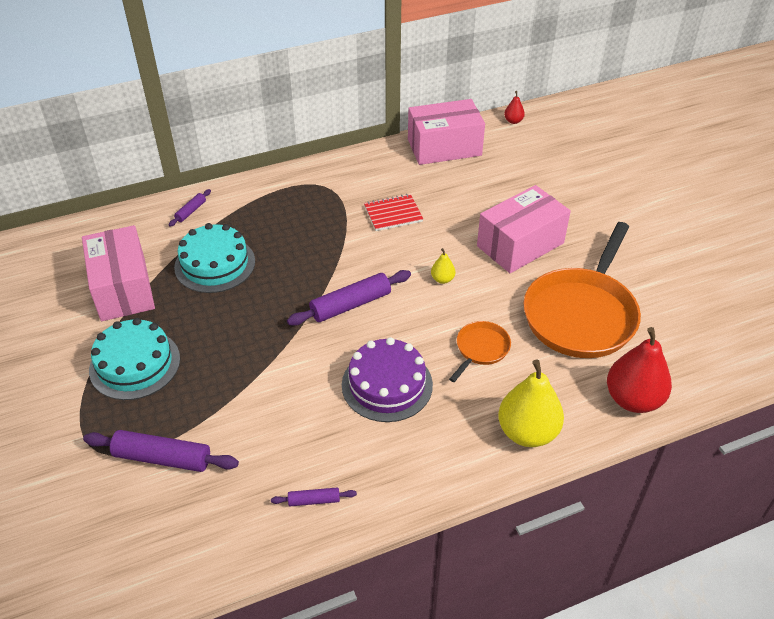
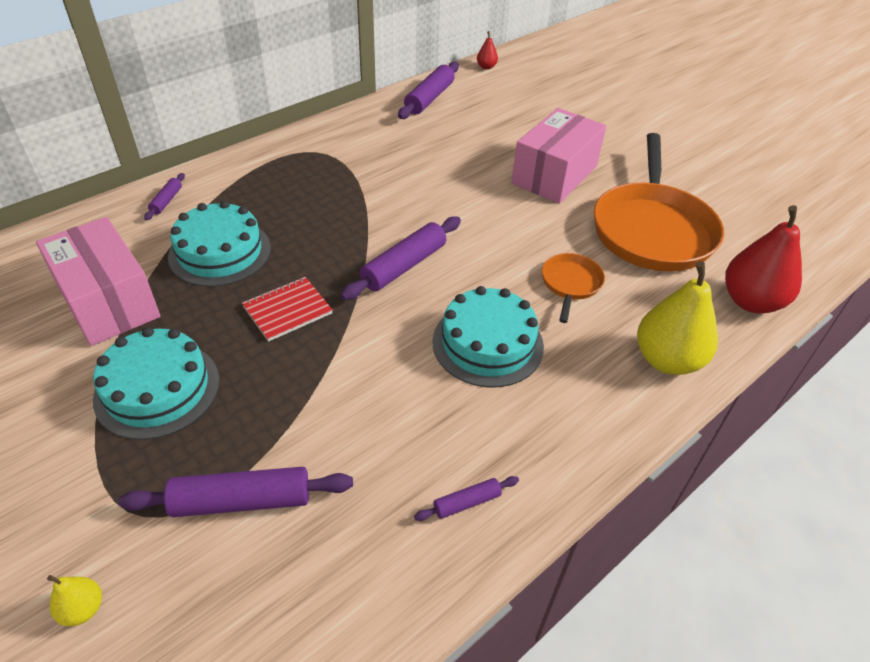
camera: 20 degrees left, 0 degrees up
(387, 384) = (487, 343): purple cake -> turquoise cake
(393, 214) = (406, 167): red notebook -> red notebook (287, 310)
(442, 279) = (492, 221): yellow pear -> yellow pear (83, 609)
(444, 147) = (429, 98): pink box -> purple rolling pin

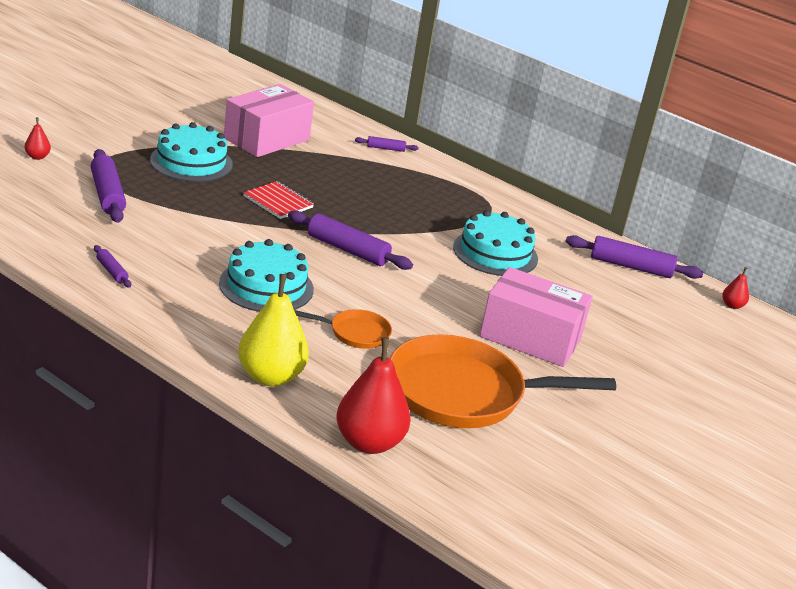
camera: 75 degrees right, 15 degrees down
(83, 609) = (37, 157): yellow pear -> red pear
(220, 252) = (333, 173): turquoise cake -> turquoise cake (495, 253)

